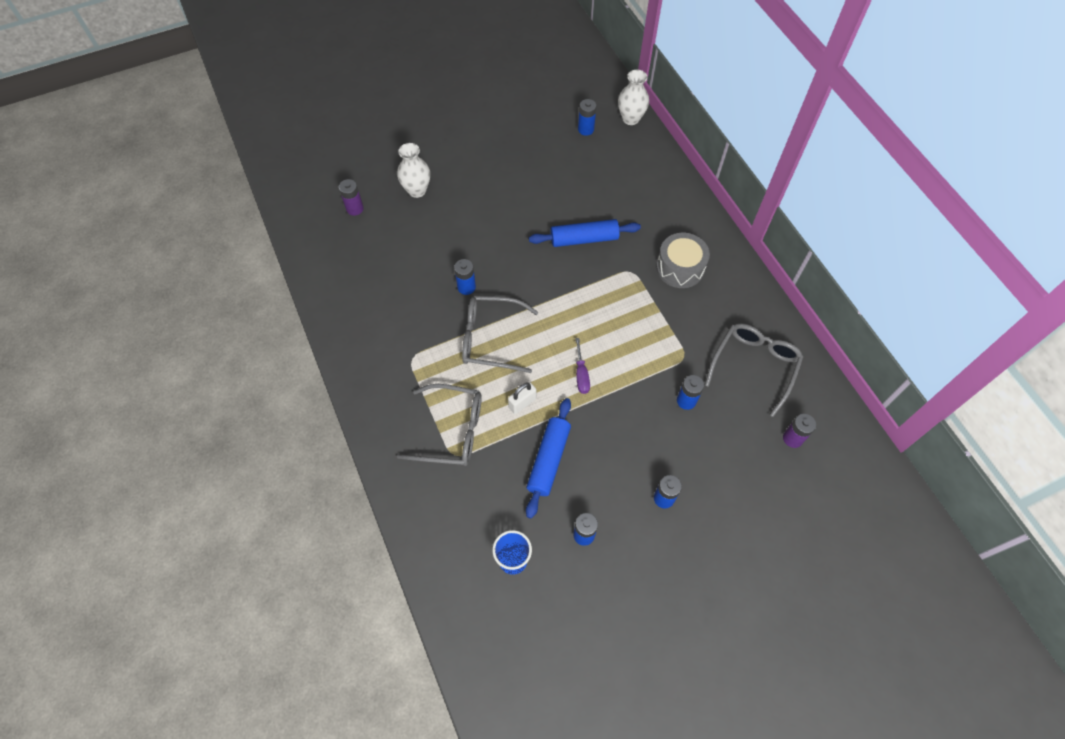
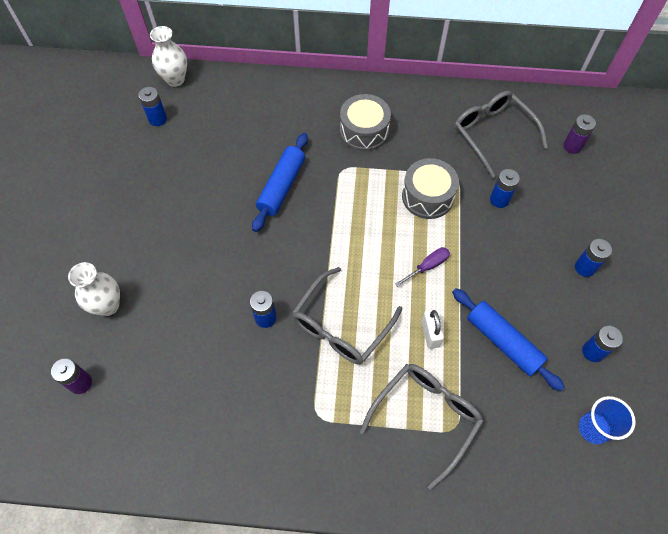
camera: 60 degrees left, 0 degrees up
(581, 374) = (427, 266): purple screwdriver -> purple screwdriver turned 60 degrees counterclockwise
(649, 344) = (427, 196): none -> grey drum

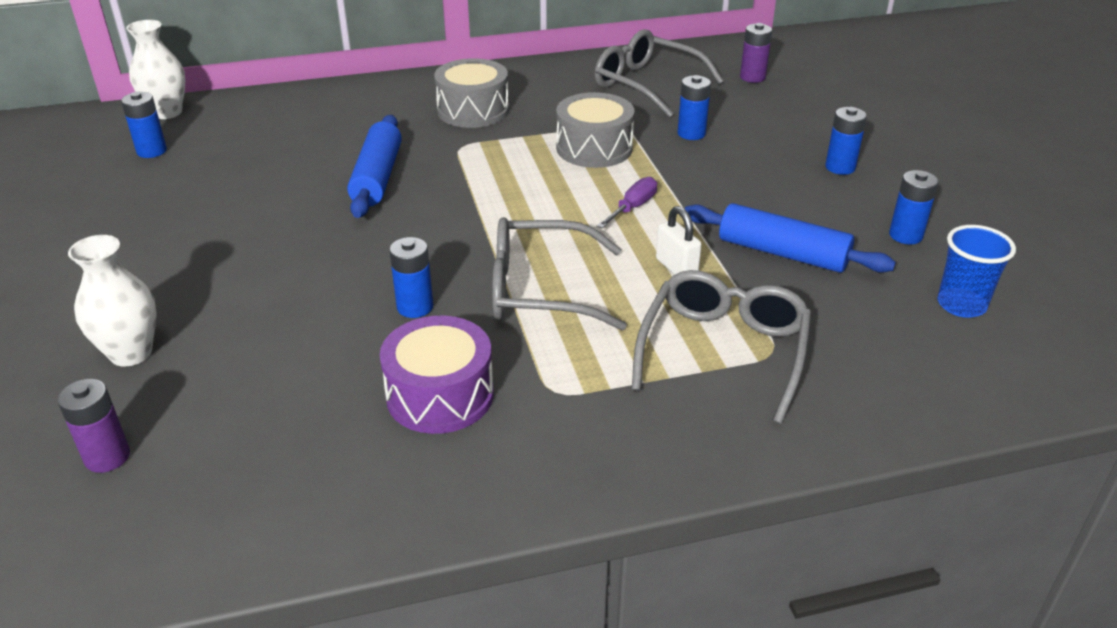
camera: 20 degrees left, 25 degrees down
(255, 396) = (440, 395): none -> purple drum
(340, 326) = (539, 290): grey glasses -> grey glasses turned 75 degrees clockwise

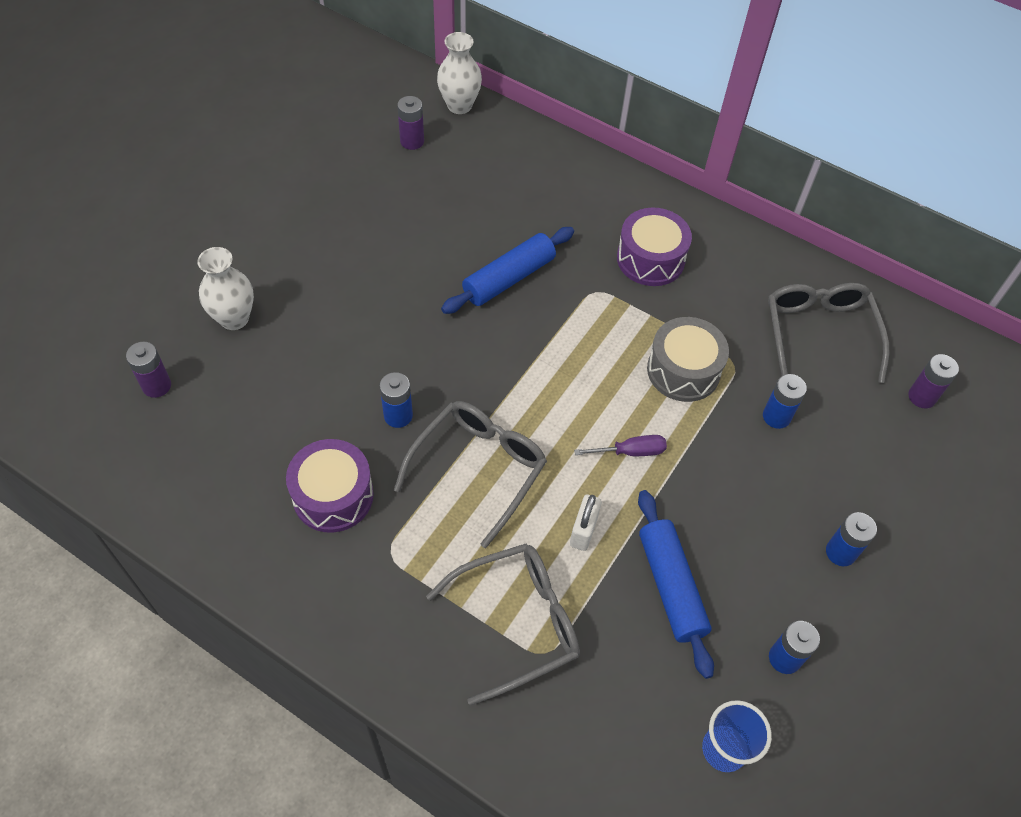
camera: 45 degrees right, 20 degrees up
(152, 151) = (412, 141): blue battery -> purple battery
(473, 110) = (650, 259): grey drum -> purple drum
(539, 290) = (479, 468): grey glasses -> grey glasses turned 75 degrees clockwise

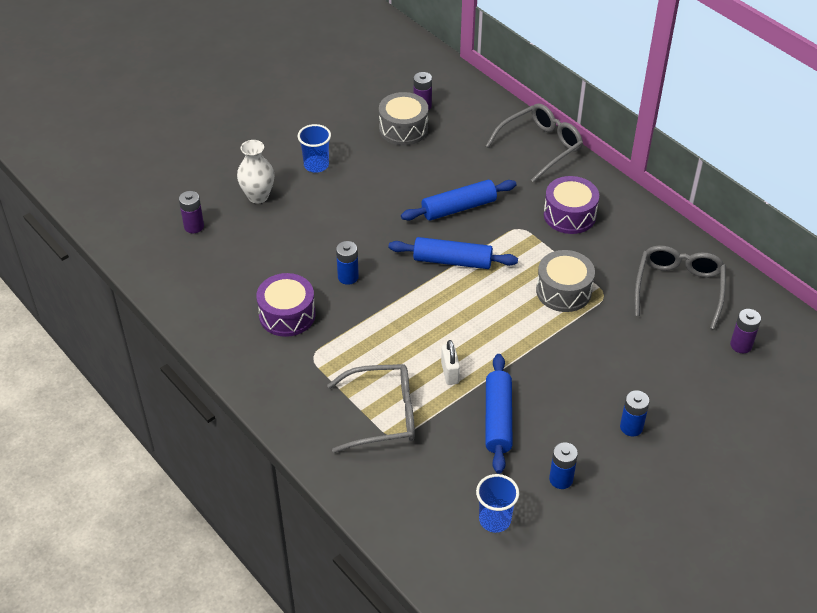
camera: 20 degrees right, 10 degrees down
(300, 255) = (316, 165): none -> blue cup
(398, 178) = (403, 129): none -> grey drum
(459, 105) = (466, 88): white vase -> none
(479, 468) = (392, 320): grey glasses -> grey glasses (541, 146)
(528, 359) = (452, 261): none -> blue rolling pin
(583, 531) = (450, 373): white padlock -> white padlock turned 45 degrees counterclockwise
(630, 452) = (503, 333): purple screwdriver -> none
(776, 416) = (621, 334): blue battery -> none

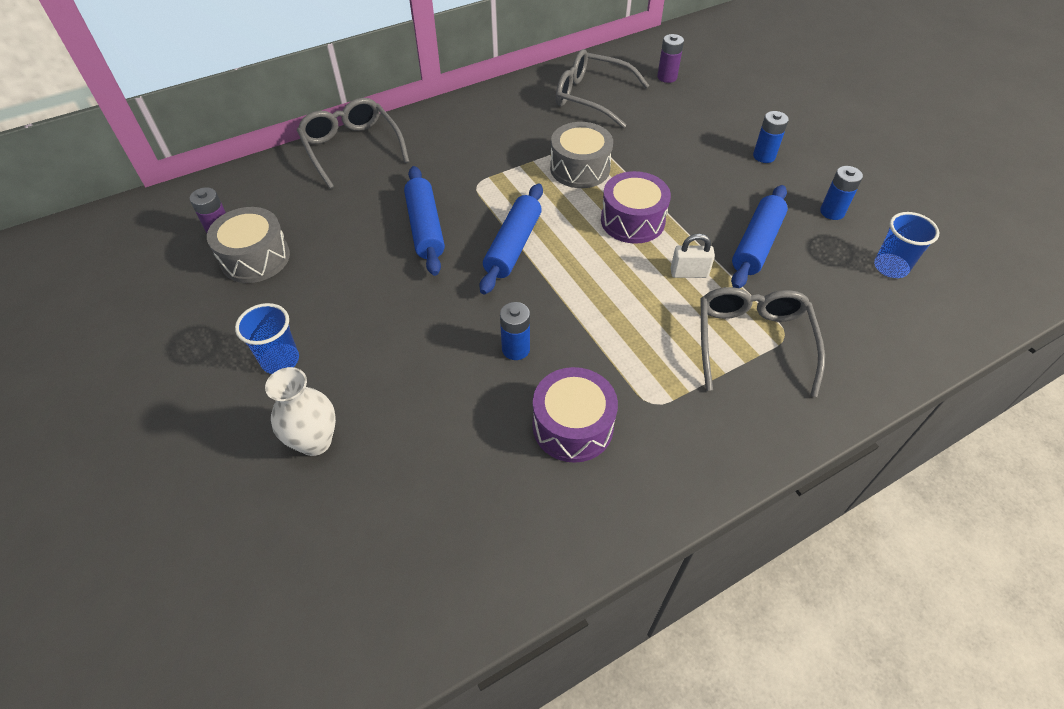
camera: 80 degrees left, 5 degrees up
(194, 226) = (349, 542): purple battery -> none
(498, 419) = (756, 244): blue rolling pin -> blue rolling pin turned 75 degrees counterclockwise
(569, 215) = (469, 145): purple drum -> purple drum (632, 220)

